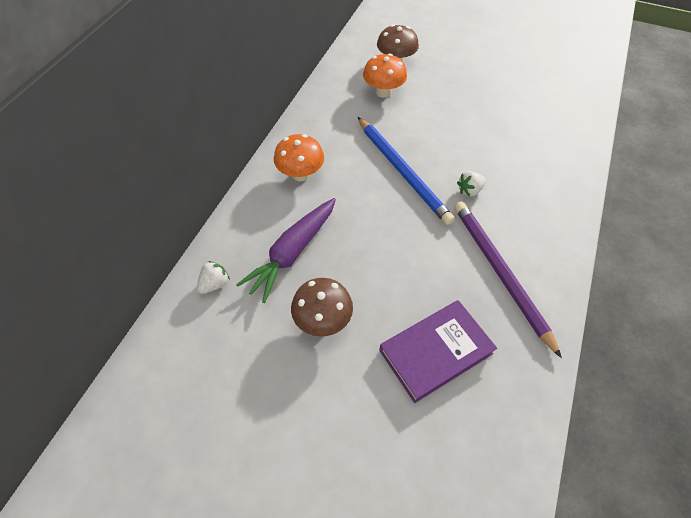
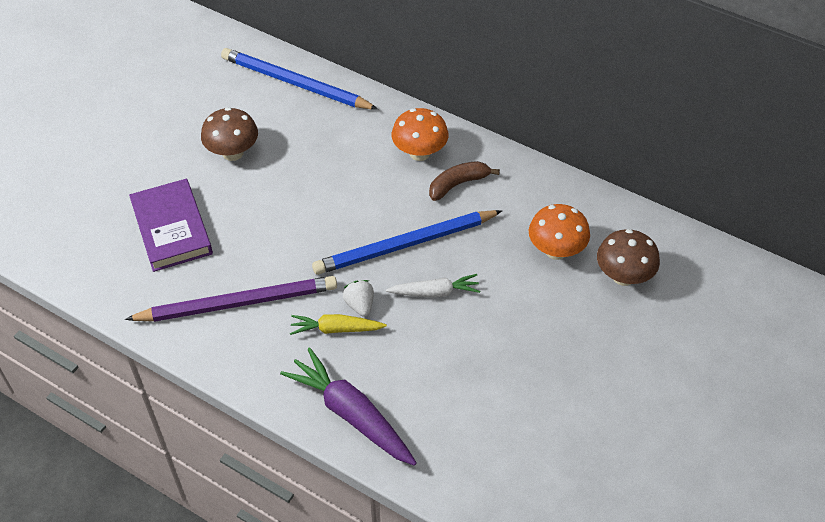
camera: 100 degrees right, 5 degrees down
(215, 284) = (295, 83): white strawberry -> blue pencil
(292, 253) = (314, 138): purple carrot -> purple carrot (351, 414)
(331, 147) = (458, 184): none -> brown banana
(441, 149) = (435, 292): none -> white carrot
(497, 201) = (336, 329): none -> yellow carrot

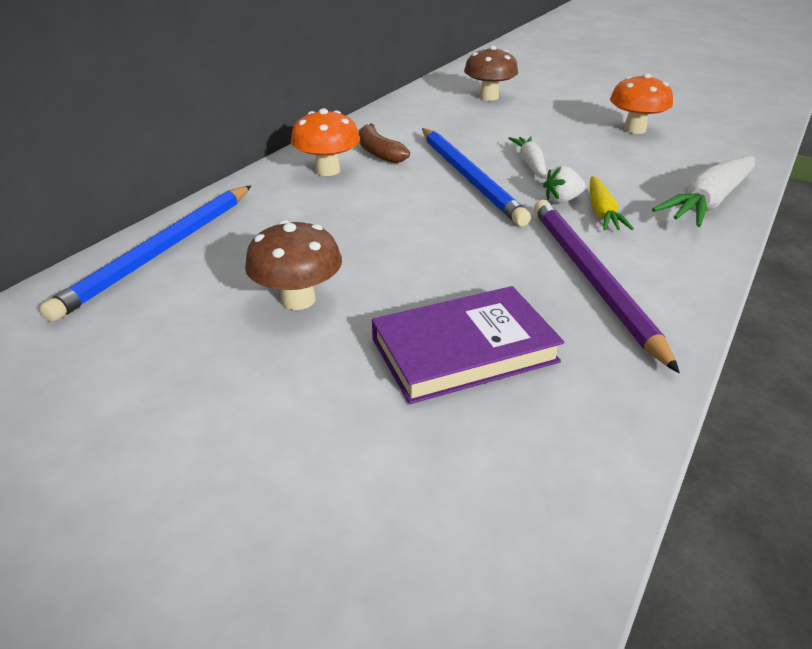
camera: 90 degrees left, 15 degrees down
(351, 414) = (708, 202): purple carrot -> white carrot
(556, 250) = (465, 117): orange mushroom -> orange mushroom (634, 129)

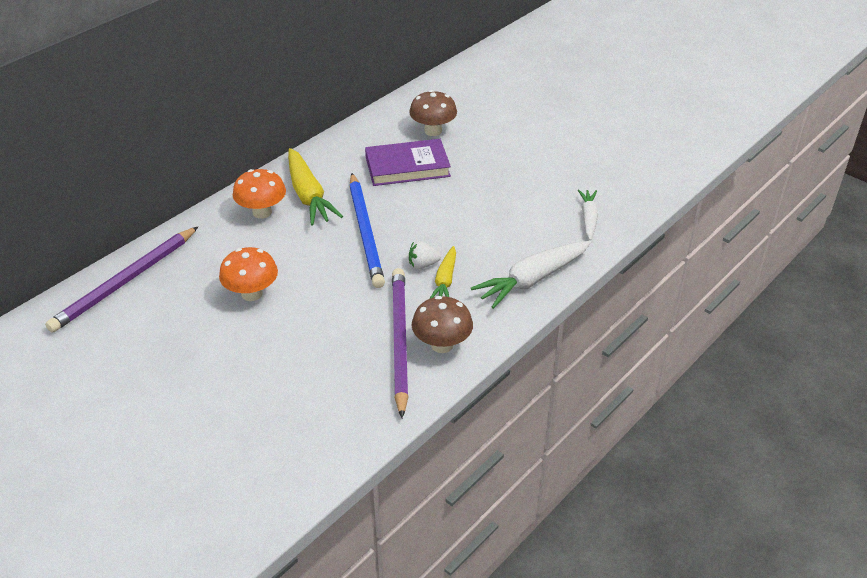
camera: 10 degrees right, 5 degrees up
(161, 252) = (125, 282): blue pencil -> purple pencil
(298, 299) = (202, 333): brown mushroom -> brown mushroom (442, 345)
(379, 152) = (308, 195): brown banana -> yellow carrot
(464, 350) = (288, 384): purple book -> purple book (407, 167)
(530, 164) = (421, 222): white carrot -> white carrot (588, 218)
(634, 129) = (533, 189): orange mushroom -> orange mushroom (252, 294)

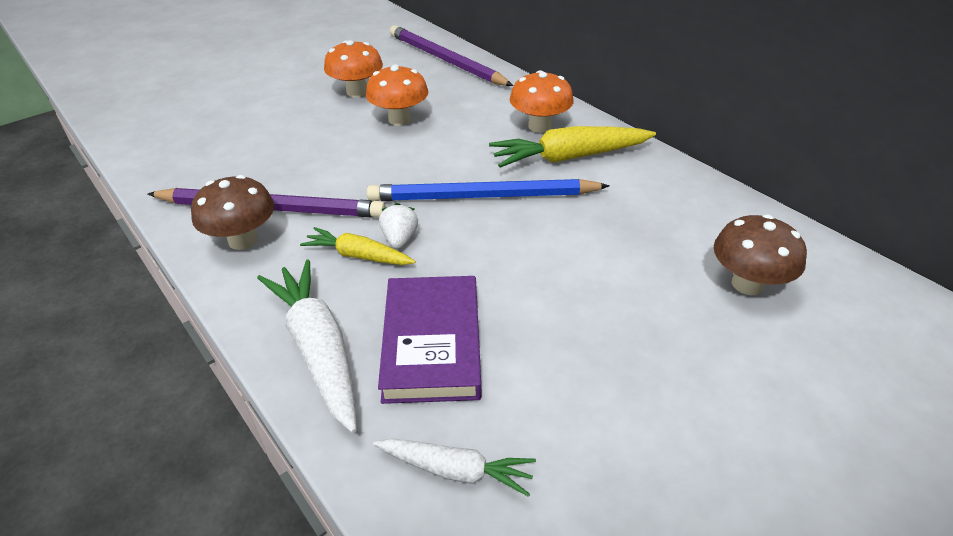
camera: 100 degrees right, 0 degrees up
(195, 333) = (357, 92): none -> orange mushroom
(407, 167) = (636, 245): purple book -> purple book (432, 343)

